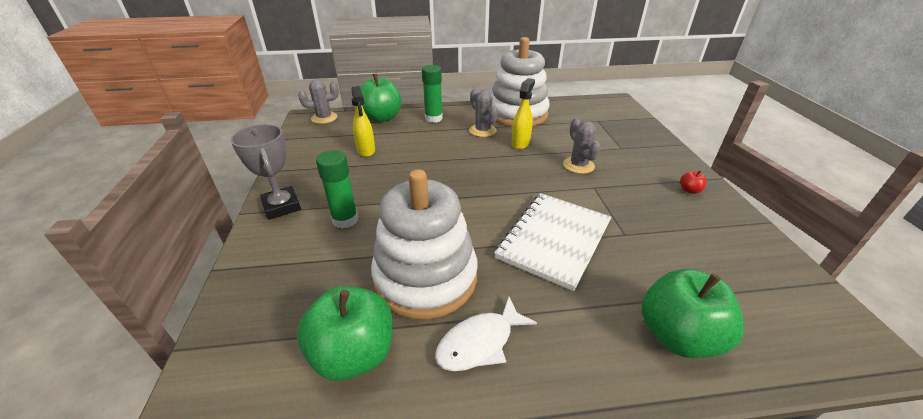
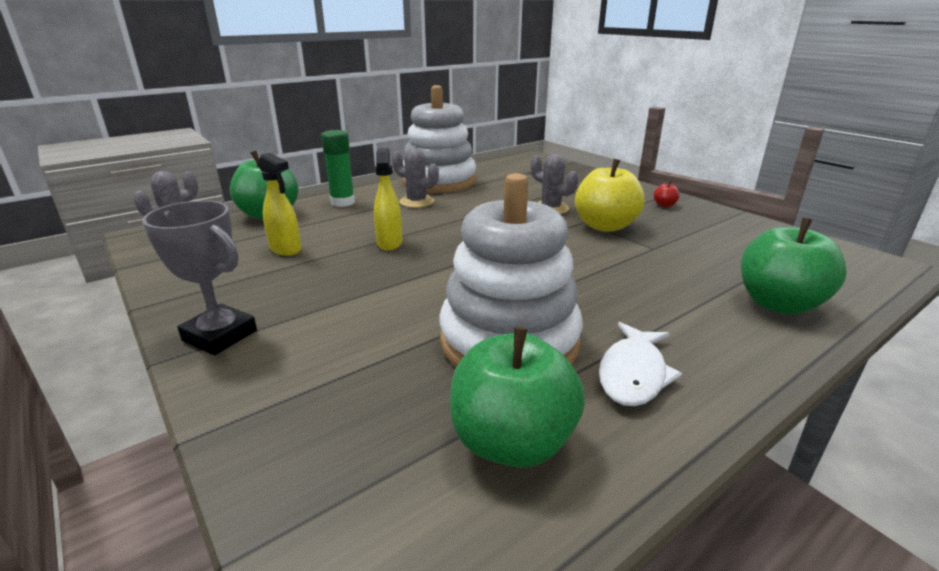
camera: 30 degrees left, 10 degrees down
(345, 220) = (339, 321): green glue stick -> none
(520, 143) = (472, 204): yellow spray bottle -> yellow spray bottle (389, 243)
(554, 240) = (599, 270): white notebook -> none
(606, 197) = (605, 226): none -> yellow apple

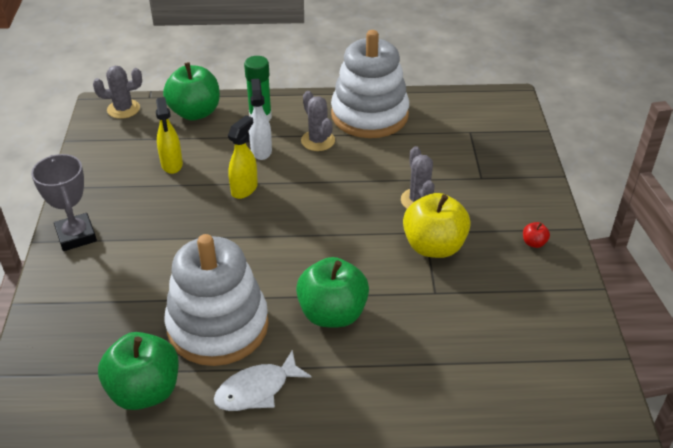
camera: 35 degrees right, 15 degrees up
(372, 218) = (261, 150): none -> white spray bottle
(778, 304) = (439, 397): green apple -> green apple (332, 313)

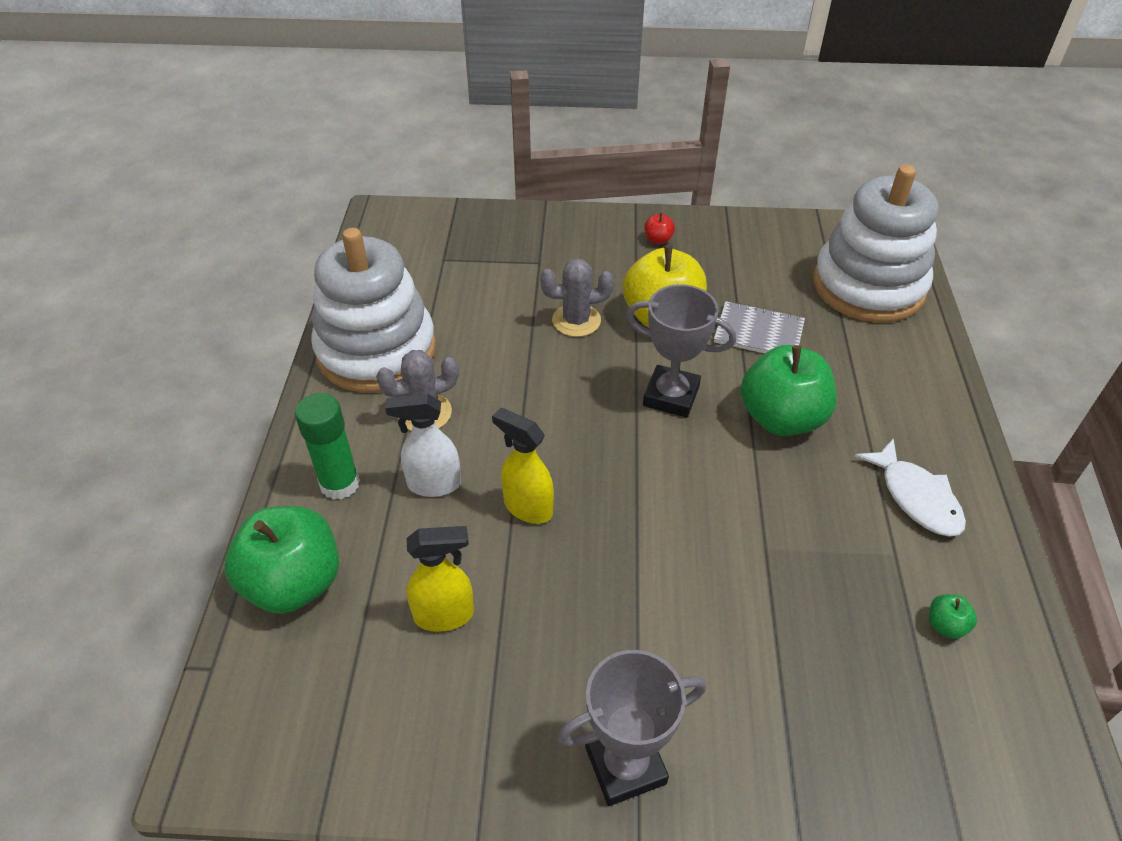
camera: 85 degrees left, 5 degrees up
(123, 109) = (238, 716): grey cactus -> none
(145, 391) = (945, 625): green apple -> green apple, size x0.40
(218, 326) = (817, 540): white stacking toy -> white stacking toy (868, 286)
(347, 252) = (671, 396): none -> grey trophy
(428, 304) = (758, 332): none -> grey notebook

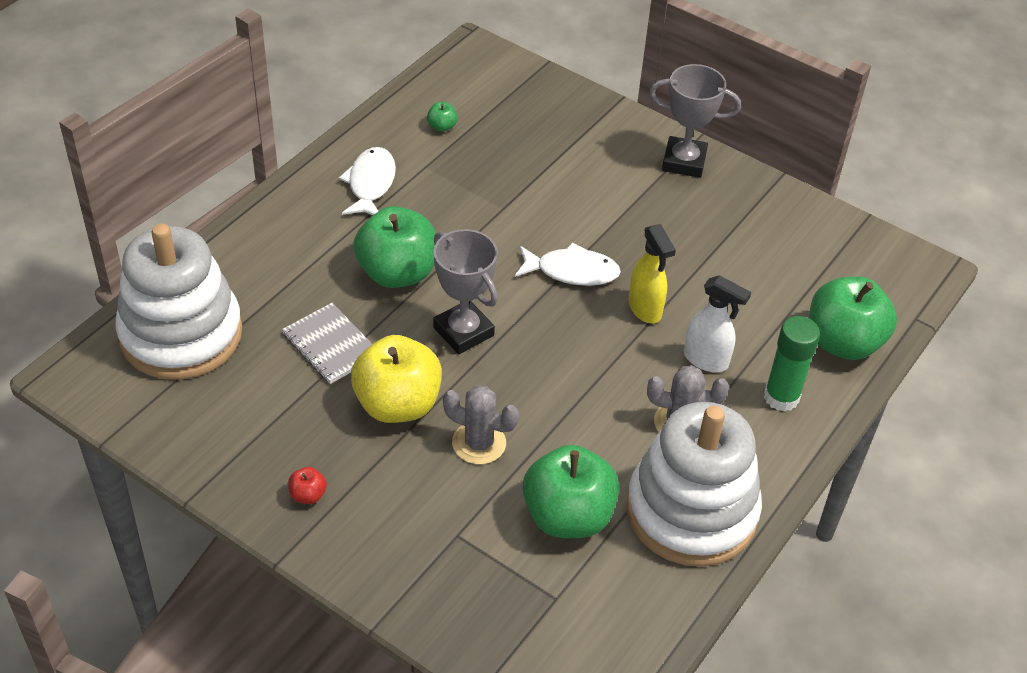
camera: 150 degrees left, 0 degrees up
(445, 615) = (745, 274): yellow spray bottle -> none
(470, 306) = (568, 516): none -> green apple
(630, 510) = (572, 271): none -> white fish

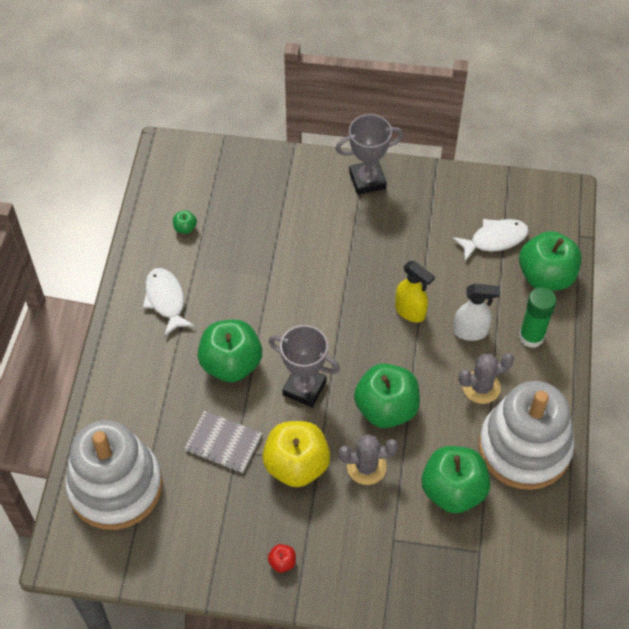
camera: 25 degrees left, 10 degrees up
(546, 394) = (386, 408): none -> green apple
(572, 271) = (346, 305): white fish -> white fish (494, 239)

